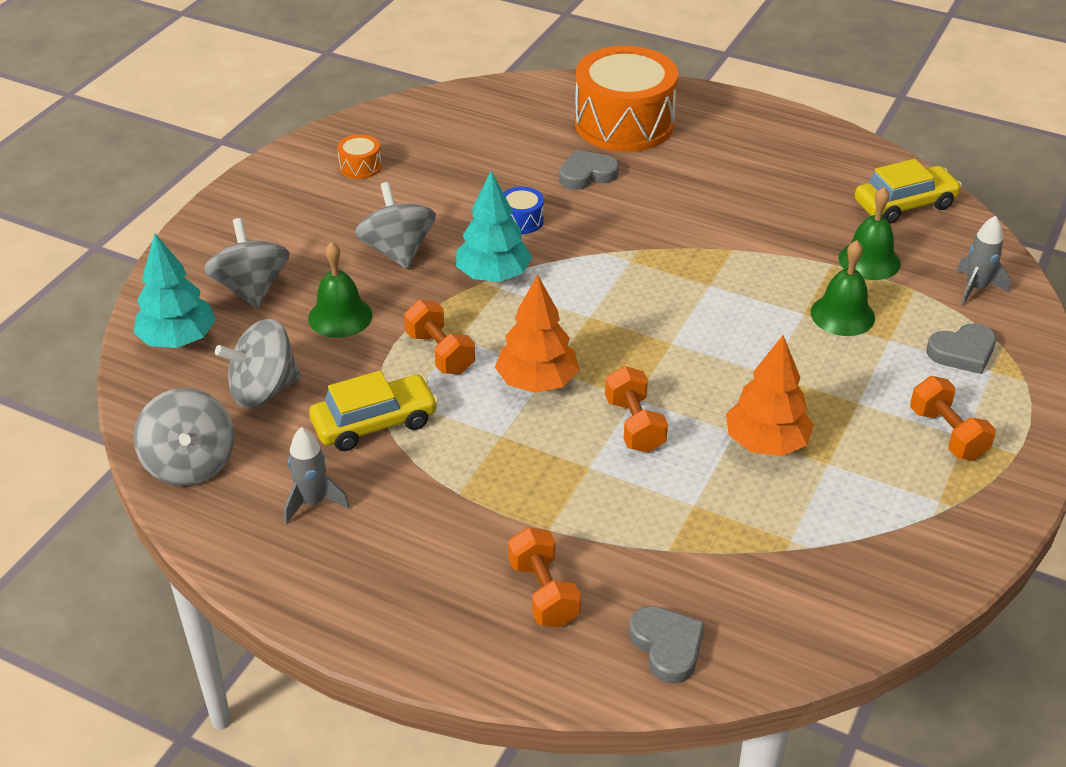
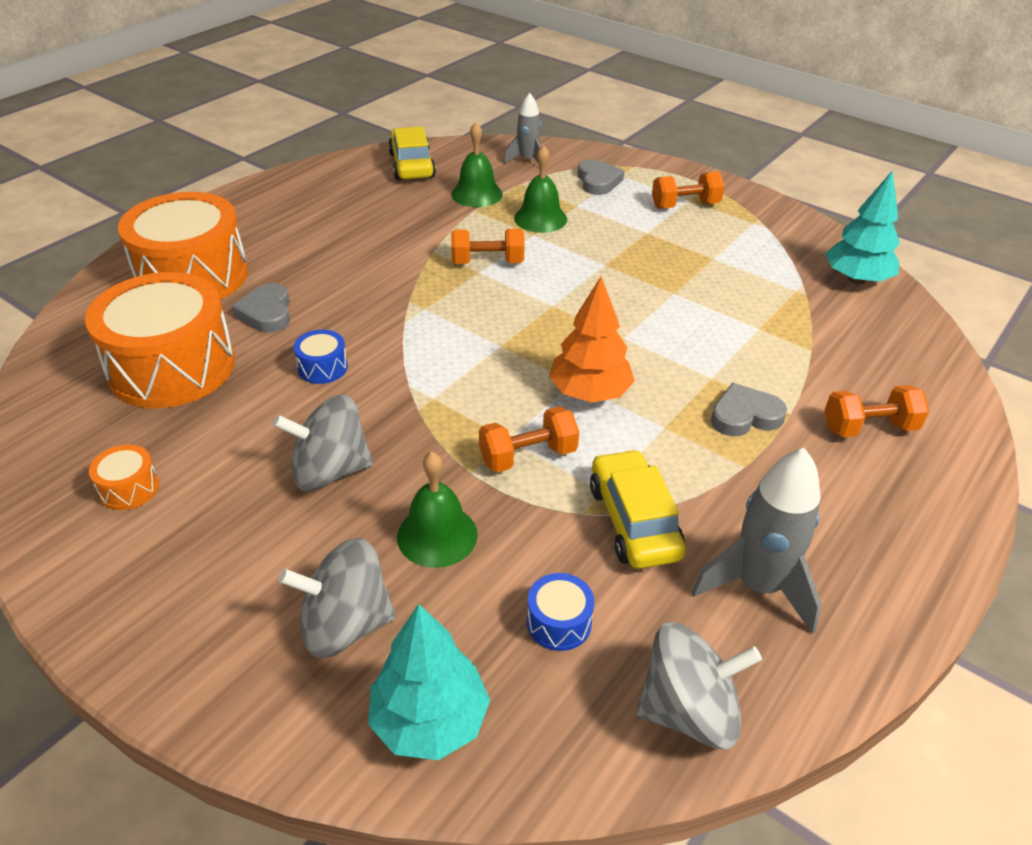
camera: 80 degrees left, 0 degrees up
(263, 390) = (559, 622): grey spinning top -> blue drum
(313, 502) = (758, 586): grey rocket -> grey rocket, size x1.60
(493, 276) = (410, 400): turquoise tree -> turquoise tree (856, 279)
(497, 147) = (172, 367): none -> orange drum
(634, 425) = (659, 344): orange dumbbell -> orange dumbbell (487, 262)
(667, 646) = (916, 369): grey heart -> grey heart (745, 416)
(766, 443) = (688, 281): orange tree -> none

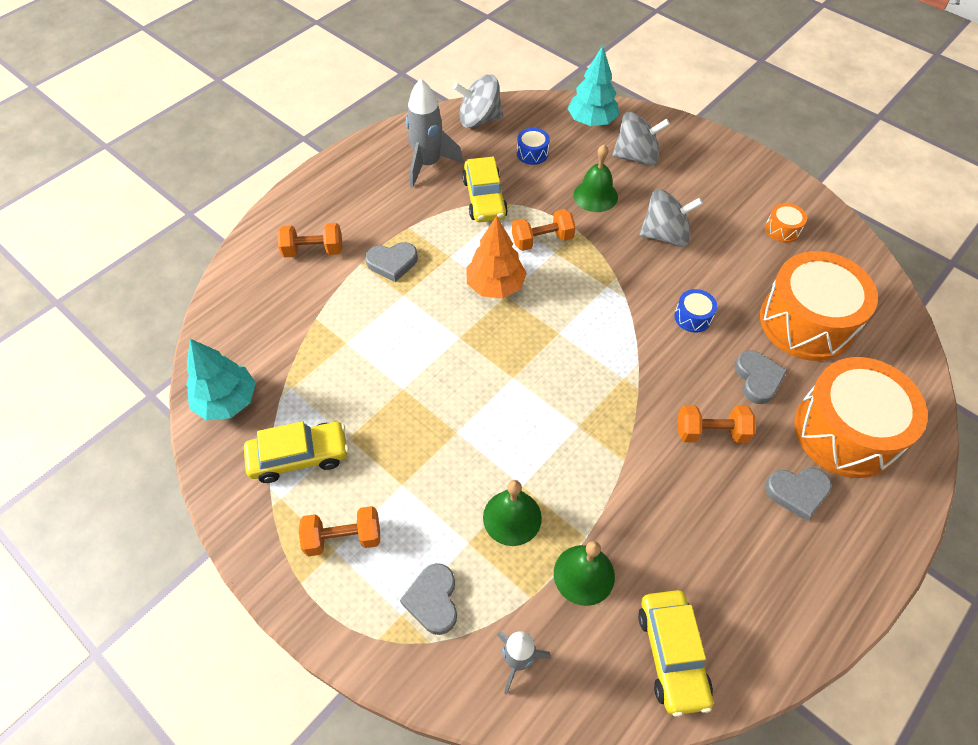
camera: 175 degrees left, 15 degrees up
(269, 237) = (797, 492): none -> grey heart
(487, 262) = (570, 441): orange dumbbell -> orange dumbbell (711, 432)
(754, 246) = (299, 456): none -> yellow car

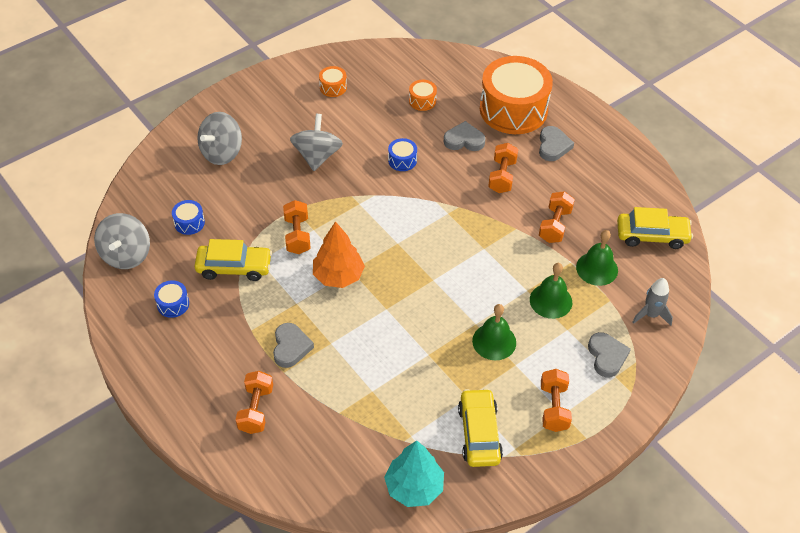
camera: 80 degrees left, 5 degrees down
(428, 164) = (173, 304): grey rocket -> blue drum
(433, 600) = (607, 356): grey heart -> grey heart turned 105 degrees counterclockwise
(591, 121) = (164, 172): turquoise tree -> none
(595, 195) = (258, 189): green bell -> green bell (494, 341)
(636, 157) = (222, 152): grey spinning top -> grey spinning top turned 150 degrees counterclockwise
(646, 509) = (555, 225): none -> orange dumbbell
(806, 322) = (422, 101): orange drum -> orange drum, size x0.40

